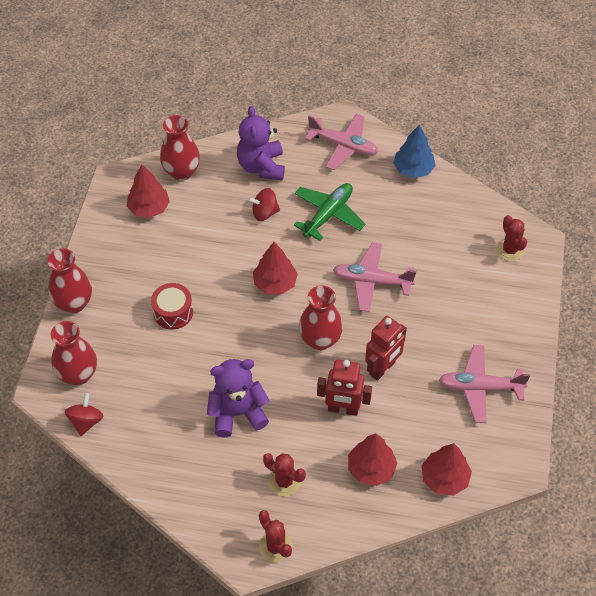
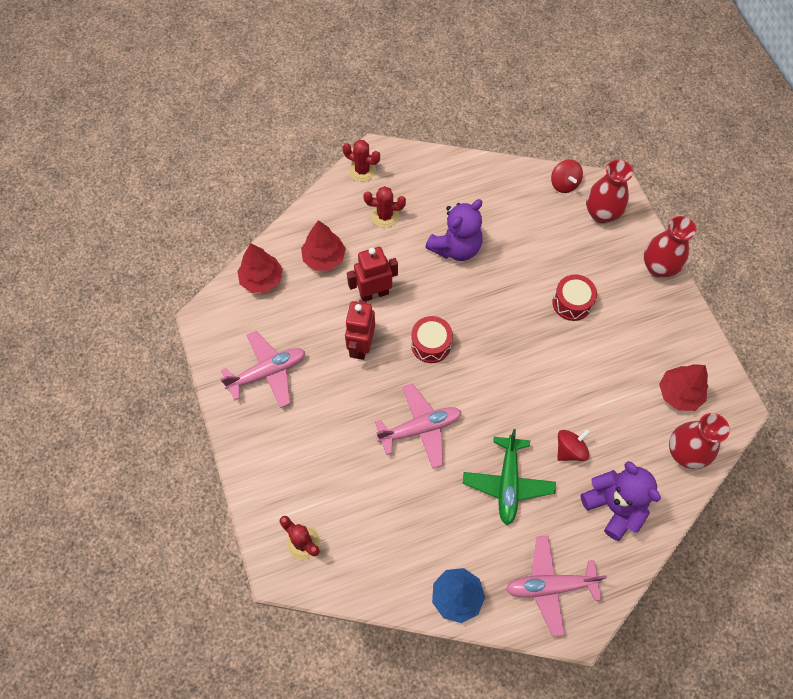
camera: 150 degrees right, 10 degrees up
(275, 283) = (506, 378): red tree -> none
(320, 339) = (431, 344): red vase -> red drum

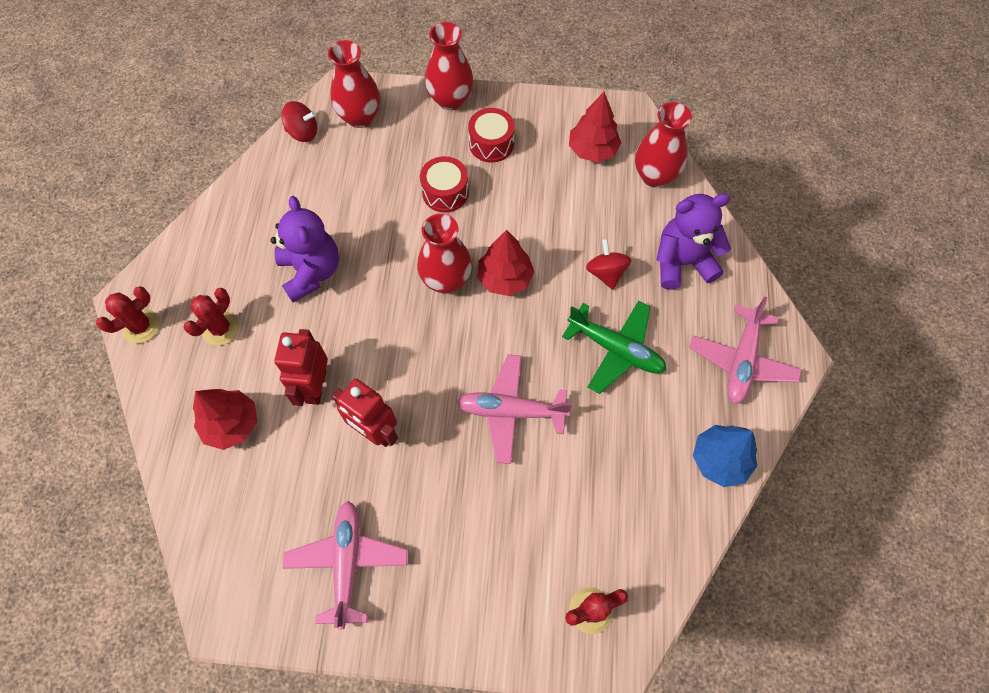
camera: 65 degrees left, 0 degrees up
(261, 279) = (213, 516): red tree -> red tree (505, 278)
(420, 428) = (511, 411): pink plane -> pink plane turned 90 degrees counterclockwise
(431, 344) = (415, 353): red drum -> red drum (491, 144)
(498, 338) = (446, 280): none -> red vase

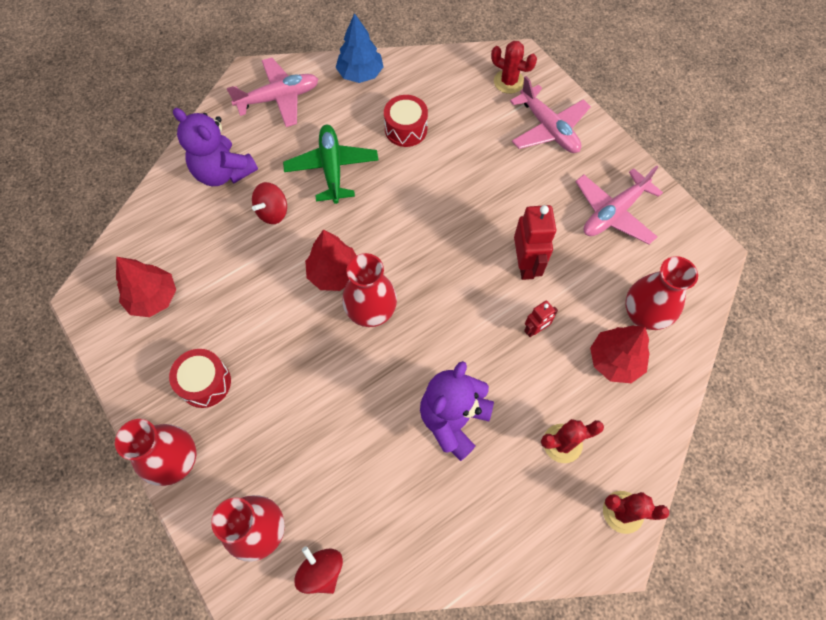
camera: 130 degrees left, 0 degrees up
(315, 386) = (535, 330): red robot -> red robot, size x0.56
(445, 192) = (288, 379): red drum -> red drum (406, 129)
(511, 411) = (433, 196): pink plane -> pink plane (548, 128)
(654, 176) = (149, 237): red vase -> red vase (643, 315)

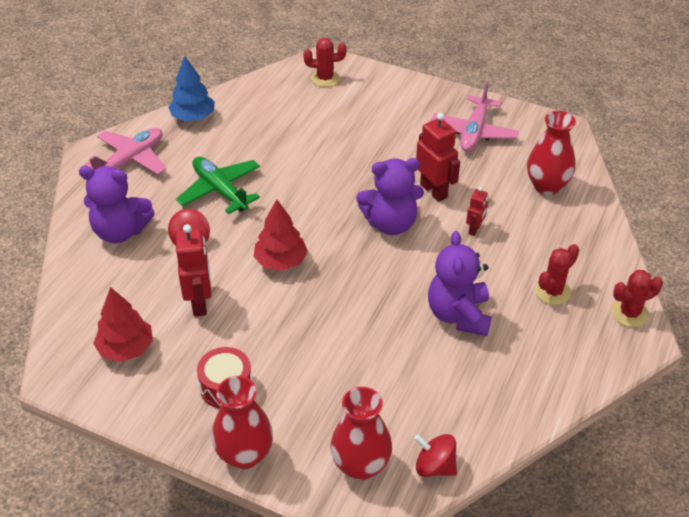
camera: 30 degrees left, 20 degrees down
(239, 282) = (200, 303): none -> red robot
(371, 312) = (334, 274): red vase -> none
(406, 129) = (264, 140): red drum -> none
(459, 282) = (390, 223): none -> purple teddy bear
(548, 128) = (381, 97): pink plane -> none
(615, 360) = (549, 223): red tree -> none

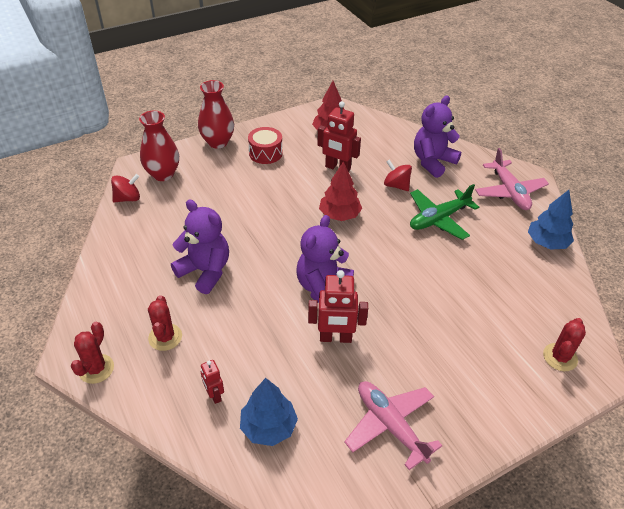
camera: 125 degrees right, 0 degrees up
(220, 191) = (439, 219): green plane -> green plane turned 150 degrees clockwise
(475, 229) = (269, 335): red robot -> red robot (214, 395)
(546, 186) = (268, 427): red vase -> blue tree

